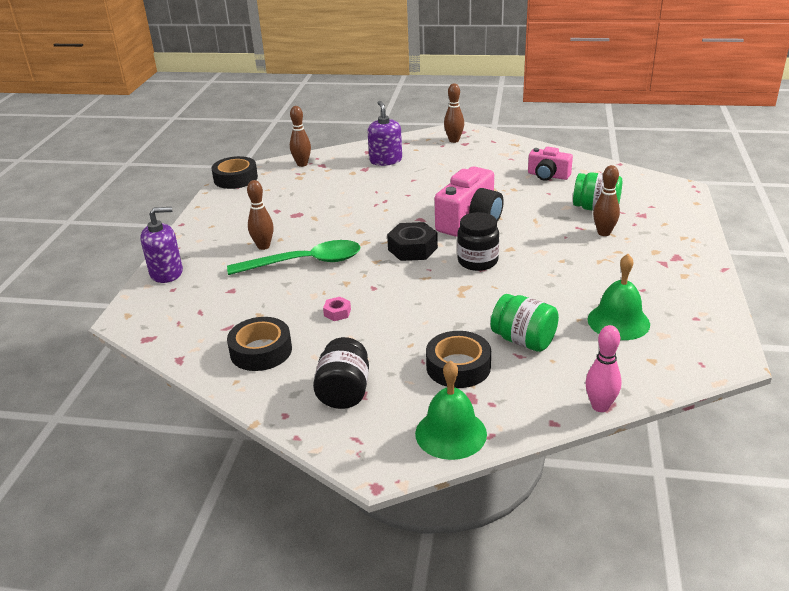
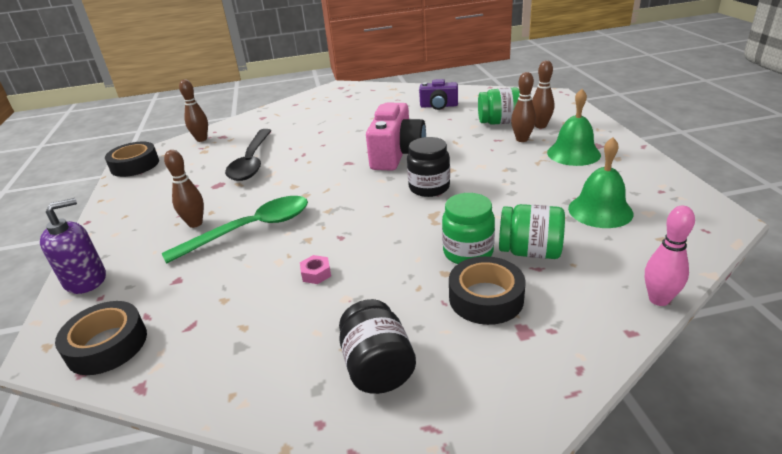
camera: 20 degrees left, 0 degrees up
(261, 351) = (247, 344): black tape -> black tape (107, 345)
(335, 199) = (251, 162): none -> black spoon
(385, 160) = (284, 121): purple soap dispenser -> none
(412, 248) = (358, 190): black nut -> none
(451, 433) = (535, 382): green bell -> green bell (573, 153)
(454, 140) = (337, 95): brown bowling pin -> brown bowling pin (540, 126)
(470, 327) = (468, 252): none -> green jar
(548, 176) = (439, 106): pink camera -> purple camera

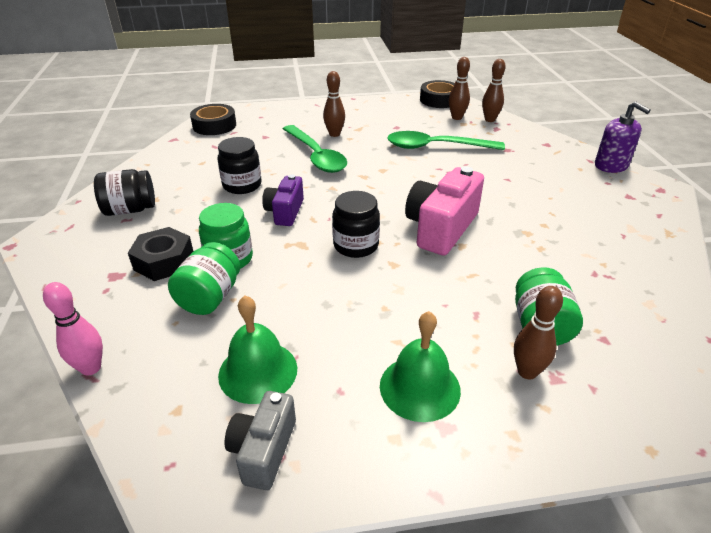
camera: 90 degrees right, 5 degrees up
(85, 280) = (281, 110): purple soap dispenser -> purple soap dispenser (611, 165)
(251, 162) = (435, 147): black spoon -> green spoon
(316, 274) = (242, 185): pink nut -> black jar
(397, 154) = (441, 228): pink camera -> pink camera turned 105 degrees clockwise
(439, 106) = (602, 271): purple camera -> purple camera (285, 212)
(486, 298) = (164, 261): black tape -> black nut
(522, 139) = (475, 340): brown bowling pin -> brown bowling pin (456, 117)
(662, 197) = (263, 450): none -> grey camera

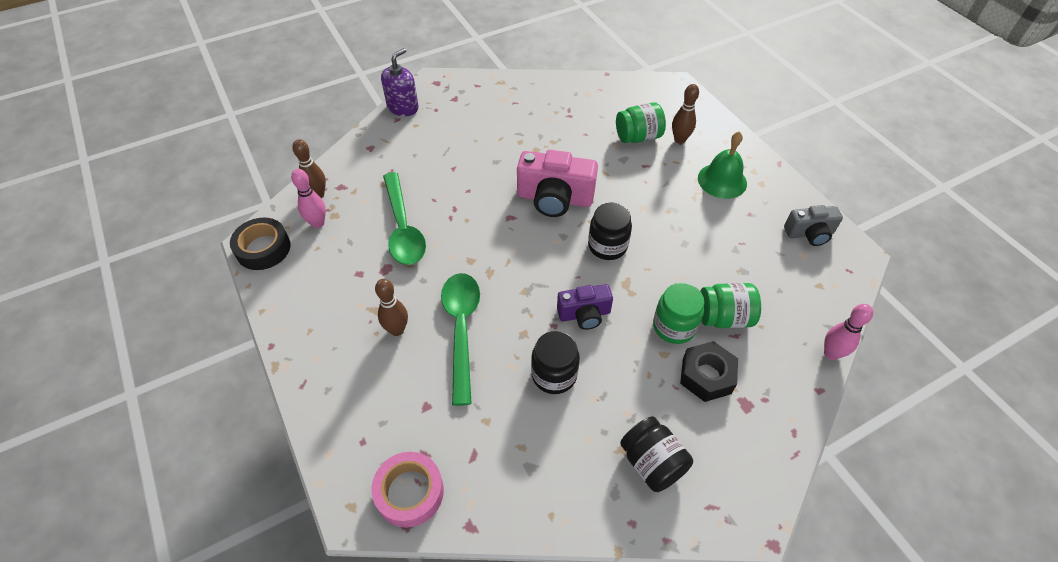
camera: 110 degrees left, 15 degrees up
(214, 125) = (409, 492): black tape -> pink tape
(258, 371) = (765, 258): green bell -> none
(316, 156) = (461, 329): green spoon -> green spoon turned 45 degrees counterclockwise
(456, 117) = (318, 223): brown bowling pin -> pink bowling pin

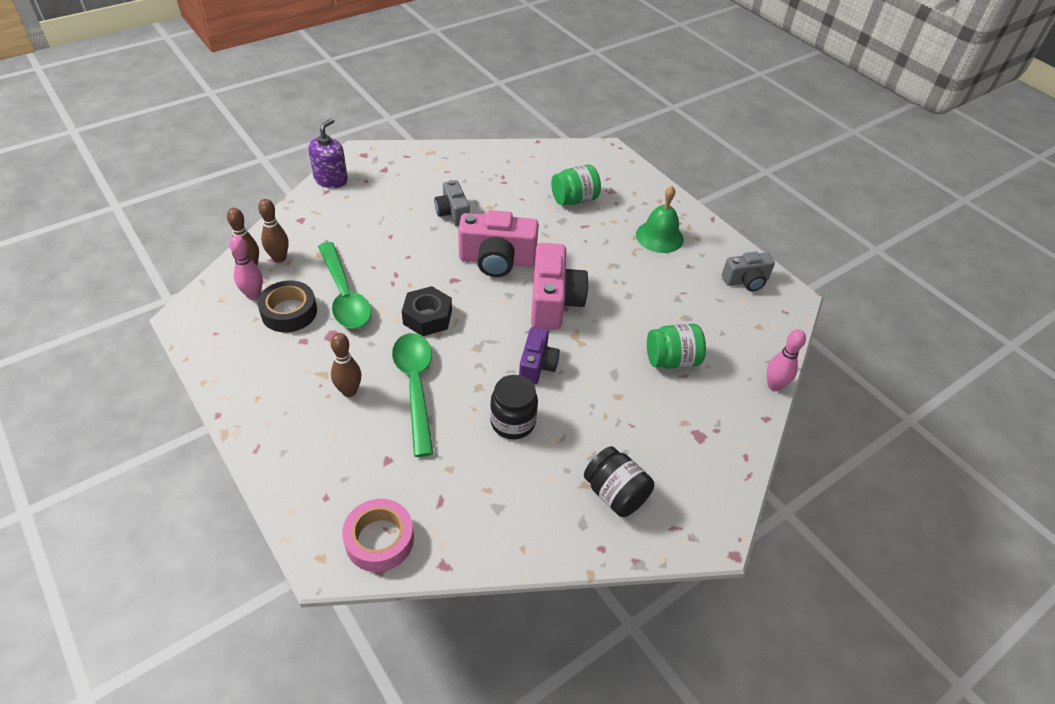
camera: 10 degrees left, 5 degrees down
(263, 249) = (197, 322): black tape -> black tape (289, 312)
(516, 146) = (452, 213): none -> grey camera
(584, 314) = (537, 365): purple camera -> purple camera turned 60 degrees counterclockwise
(607, 246) = (554, 302): black jar -> pink camera
(674, 326) = (625, 371): green jar -> none
(679, 139) = (615, 200): brown bowling pin -> brown bowling pin (279, 258)
(706, 376) = (660, 413): black nut -> black nut (427, 317)

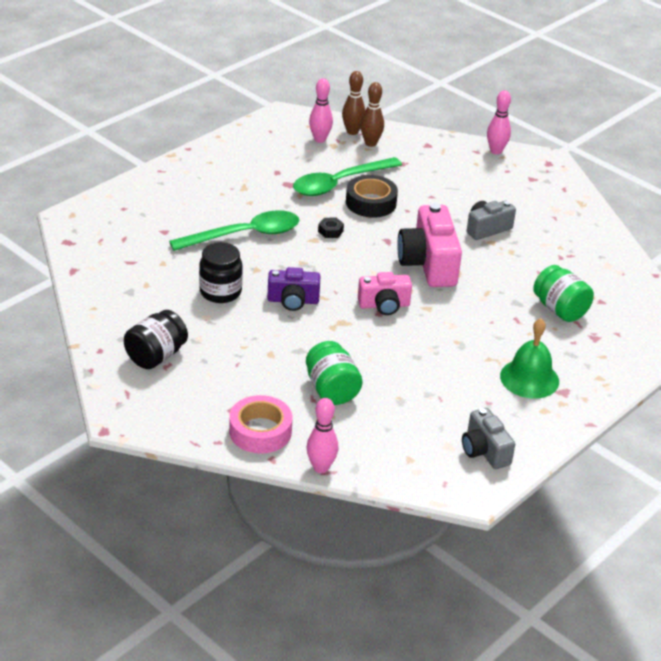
camera: 80 degrees right, 10 degrees down
(289, 312) = (307, 159): black tape -> black tape (371, 203)
(331, 179) = (496, 151): purple soap dispenser -> pink bowling pin
(349, 391) = (229, 203): brown bowling pin -> none
(379, 539) = (91, 238): pink tape -> pink tape (260, 431)
(427, 317) = (330, 231): black nut -> black nut, size x0.51
(554, 302) = (384, 305): pink camera -> pink camera, size x0.60

